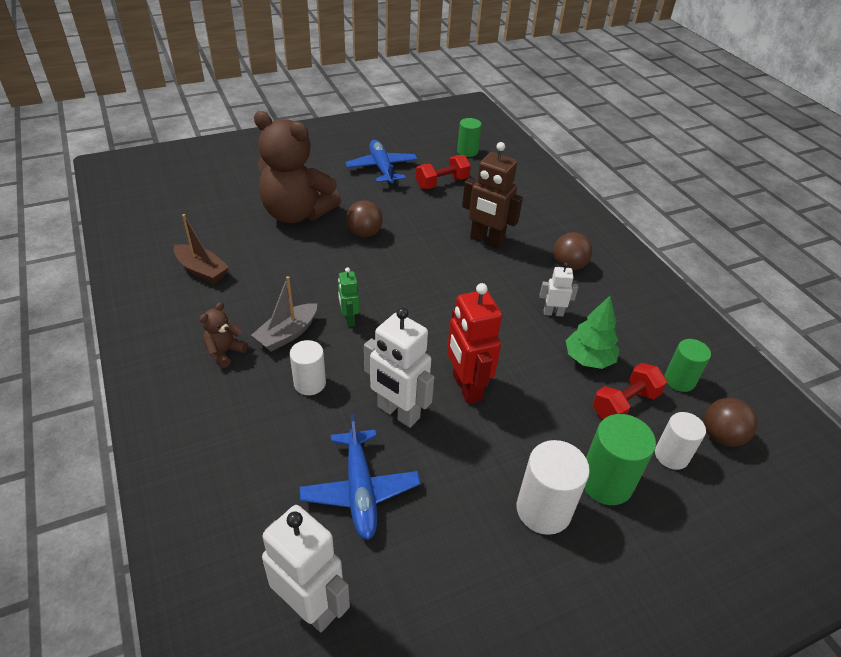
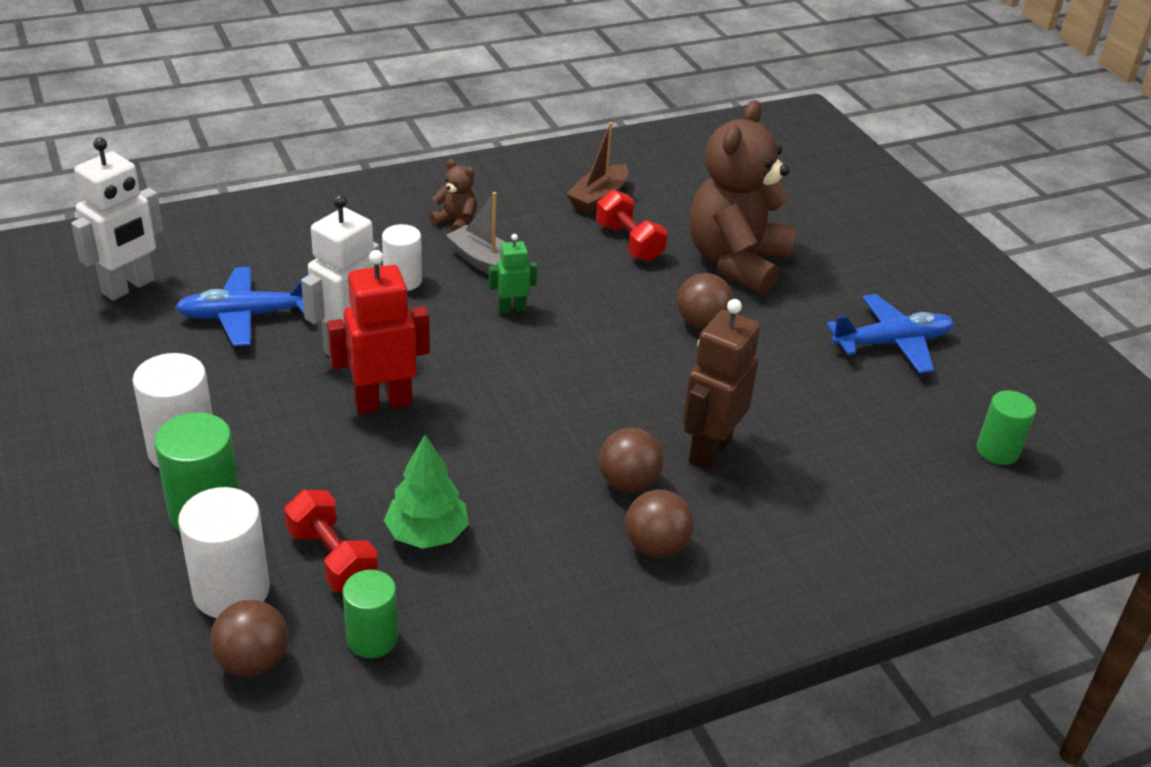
camera: 90 degrees right, 5 degrees down
(442, 183) = (871, 410): red dumbbell -> red dumbbell (629, 242)
(521, 273) = (628, 483): none -> brown ball
(553, 313) = (531, 508): white robot -> none
(671, 455) = (231, 591): white cylinder -> white cylinder, size x1.51

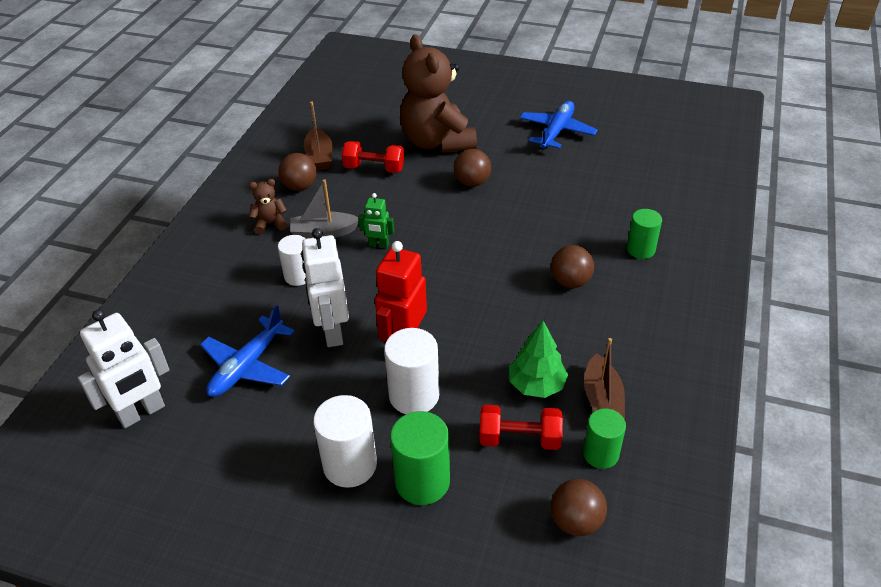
camera: 45 degrees left, 5 degrees up
(128, 287) = (142, 413): white robot -> white robot turned 60 degrees clockwise
(231, 591) = (505, 502): white cylinder -> white cylinder (414, 395)
(460, 601) = (602, 399): none -> brown boat
(512, 309) = (378, 245): green robot -> green robot turned 105 degrees counterclockwise
(656, 547) = (627, 299): brown ball -> brown ball (300, 186)
(709, 451) = (574, 238): brown robot -> none
(997, 451) = (663, 148): green cylinder -> green cylinder (640, 249)

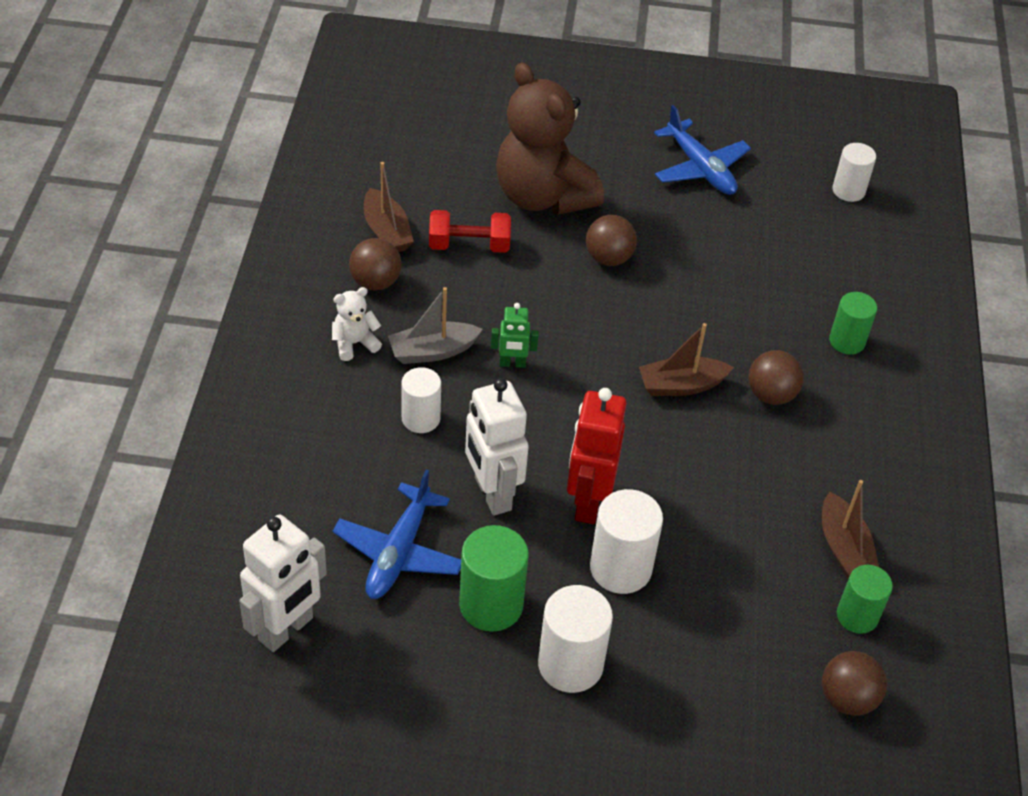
camera: 15 degrees left, 5 degrees up
(270, 223) = (354, 343): brown teddy bear -> white teddy bear
(422, 481) = (662, 674): green cylinder -> green cylinder (491, 605)
(501, 269) = (681, 385): none -> brown boat
(519, 439) = (760, 608): red dumbbell -> none
(536, 385) = (763, 538): green tree -> none
(557, 131) = (700, 168): blue plane -> blue plane turned 135 degrees clockwise
(665, 151) = (848, 190): none -> white cylinder

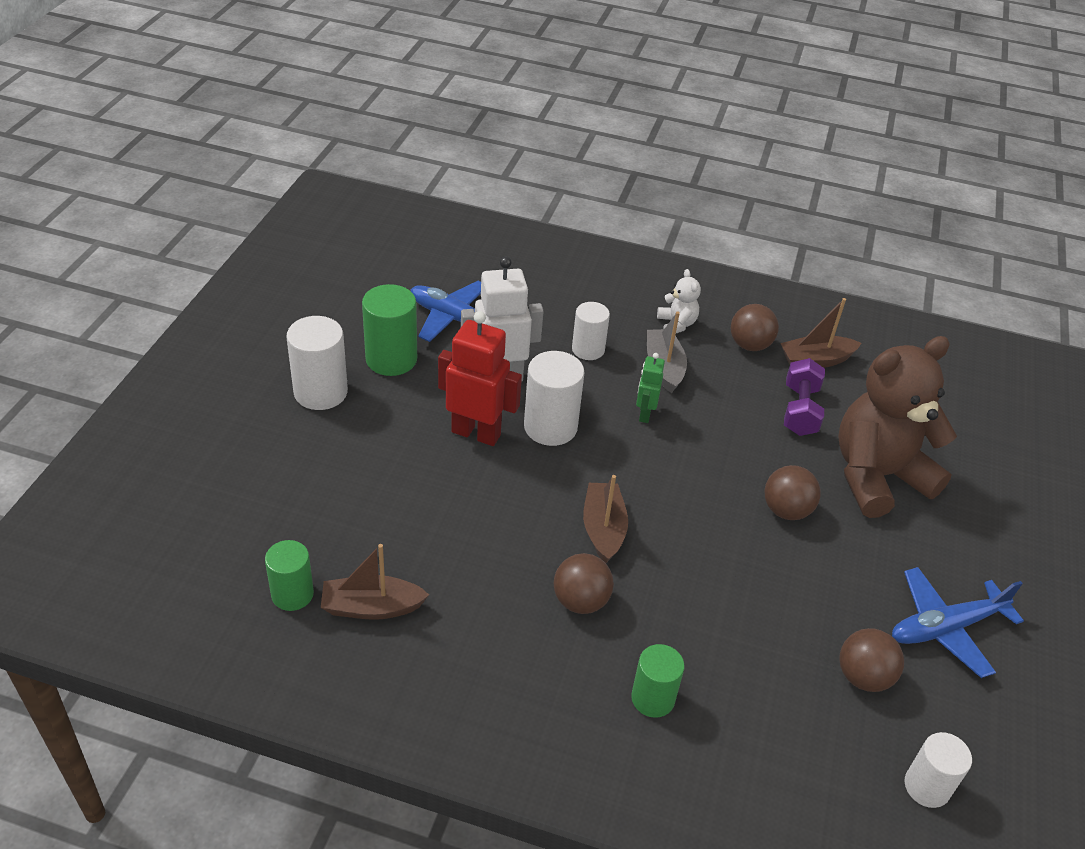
camera: 100 degrees right, 5 degrees down
(286, 629) = (406, 260): white robot -> none
(469, 245) = (800, 410): red dumbbell -> purple dumbbell
(620, 568) = (401, 440): white cylinder -> white cylinder (550, 427)
(847, 698) = (212, 560): brown ball -> brown ball (863, 677)

